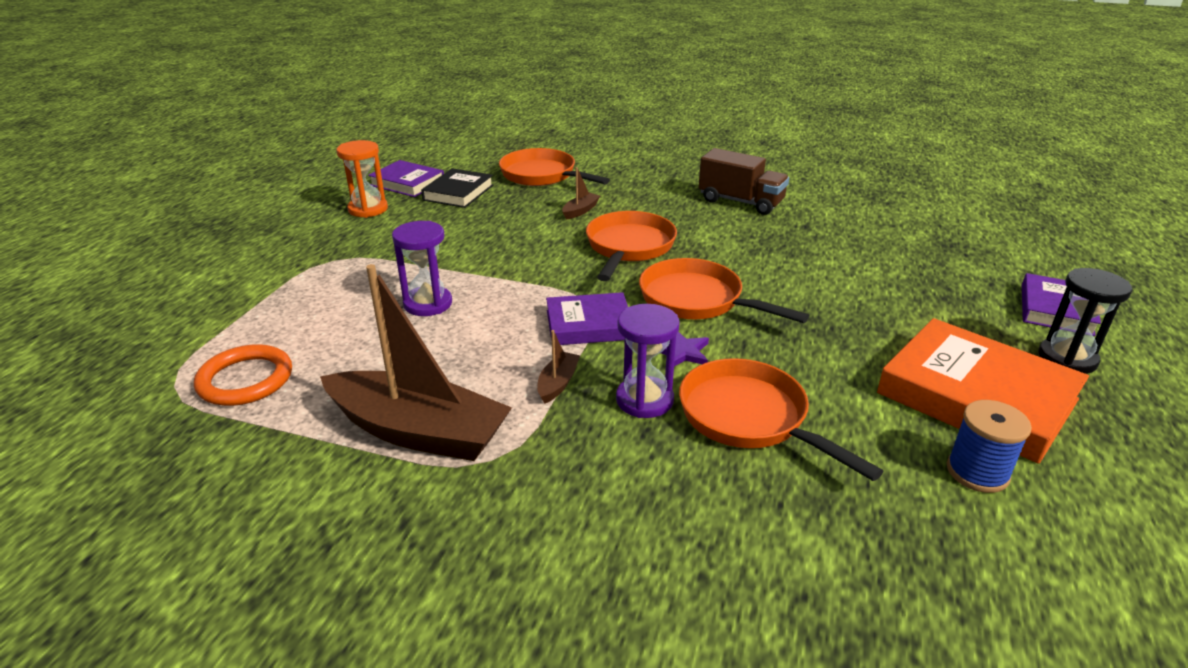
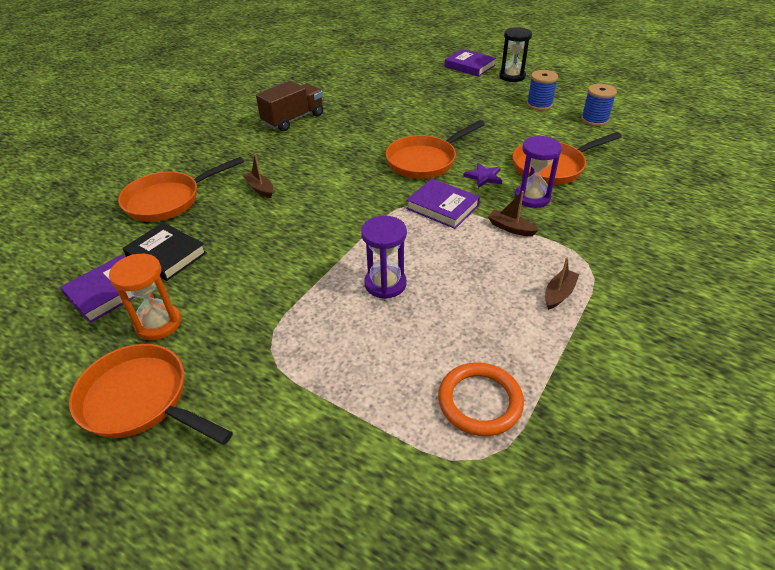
camera: 75 degrees left, 10 degrees up
(418, 432) = (559, 294): brown boat -> brown boat, size x0.41
(589, 325) = (442, 207): purple book -> purple book turned 60 degrees counterclockwise
(629, 247) = (338, 175): orange pan -> orange pan (140, 400)
(976, 396) = (539, 105): orange book -> blue spool

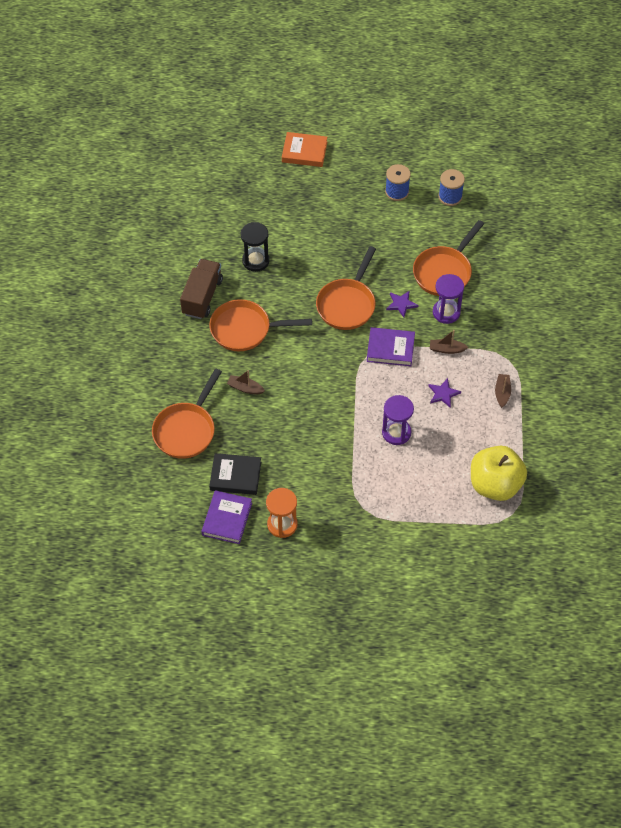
camera: 30 degrees left, 15 degrees up
(140, 400) = (319, 570): orange pan -> orange pan (245, 329)
(469, 66) = (304, 152): purple book -> orange book
(476, 267) = (443, 394): none -> purple star
(480, 401) = (495, 484): orange ring -> yellow apple
(512, 76) = (352, 155): black hourglass -> black hourglass (255, 261)

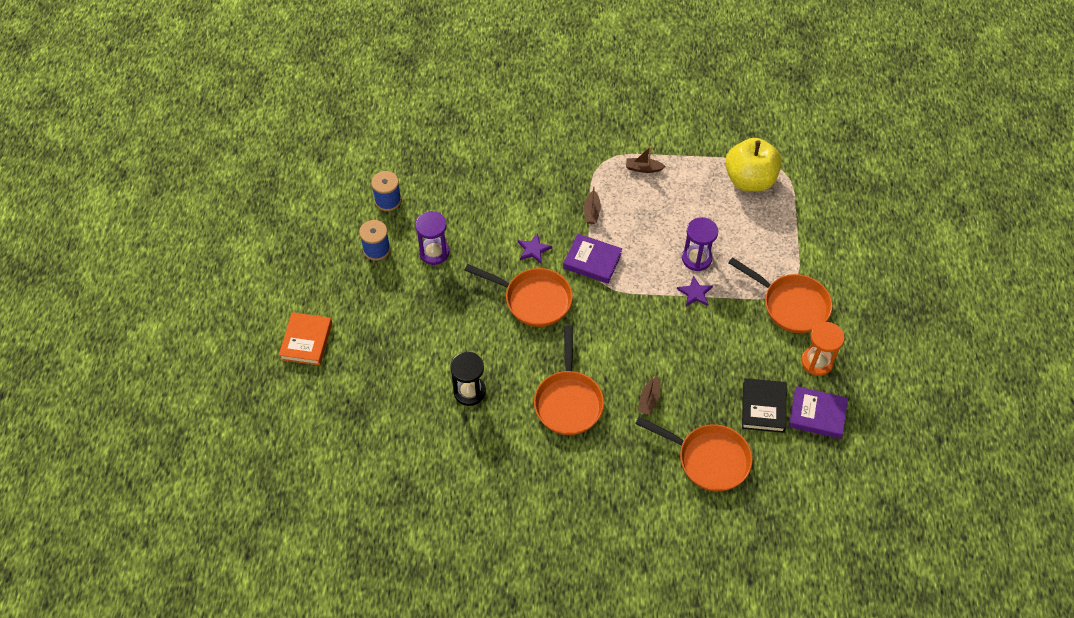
camera: 90 degrees left, 0 degrees up
(202, 297) = (521, 448): brown truck -> none
(390, 349) = (592, 261): purple book -> purple book turned 75 degrees counterclockwise
(443, 394) = (647, 217): purple star -> purple star (695, 293)
(444, 272) = (491, 210): orange pan -> orange pan (791, 305)
(446, 312) = (544, 210): purple hourglass -> purple hourglass (434, 252)

